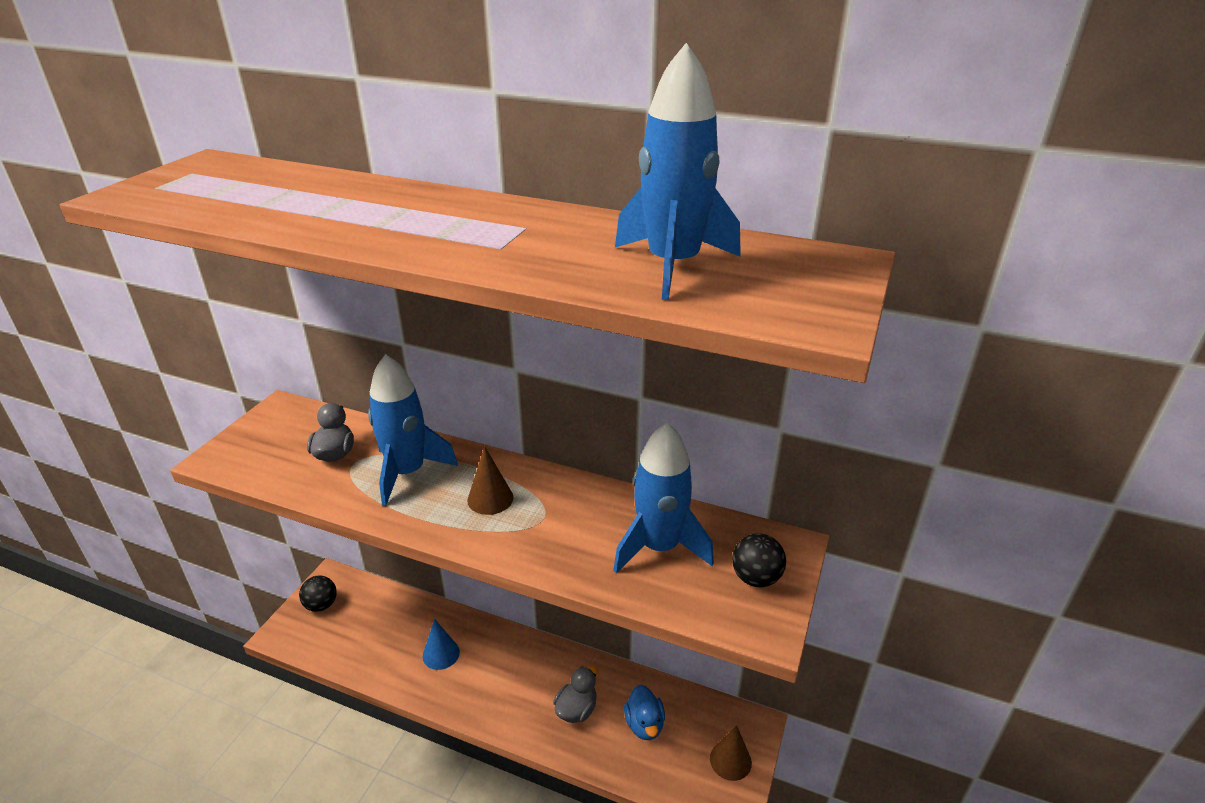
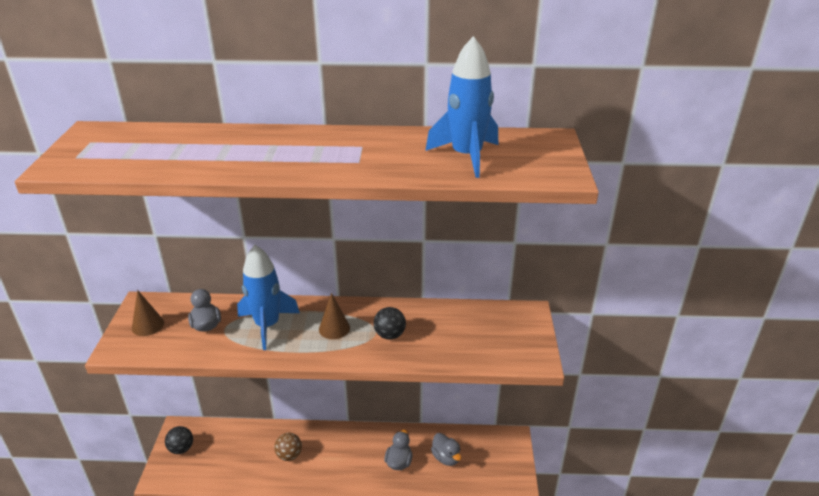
camera: 20 degrees left, 0 degrees up
(441, 654) = (289, 455): blue cone -> brown ball
(644, 724) = (446, 458): blue duck -> grey duck
(659, 547) = (456, 331): blue rocket -> none
(730, 760) = (506, 462): brown cone -> brown cone (148, 325)
(756, 578) = (519, 334): black ball -> black ball (390, 335)

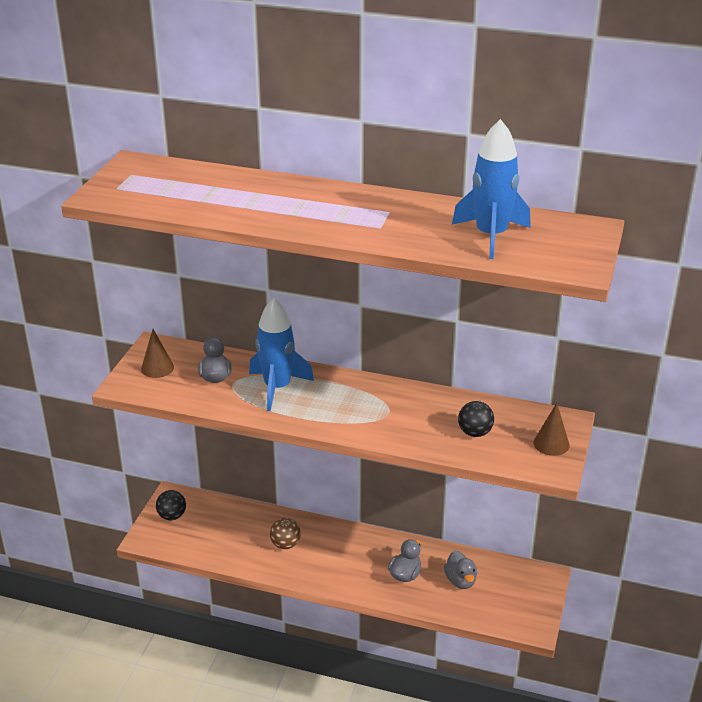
camera: 15 degrees right, 0 degrees up
(334, 328) = (346, 402): brown cone -> brown cone (551, 444)
(390, 335) = (403, 418): black ball -> black ball (475, 433)

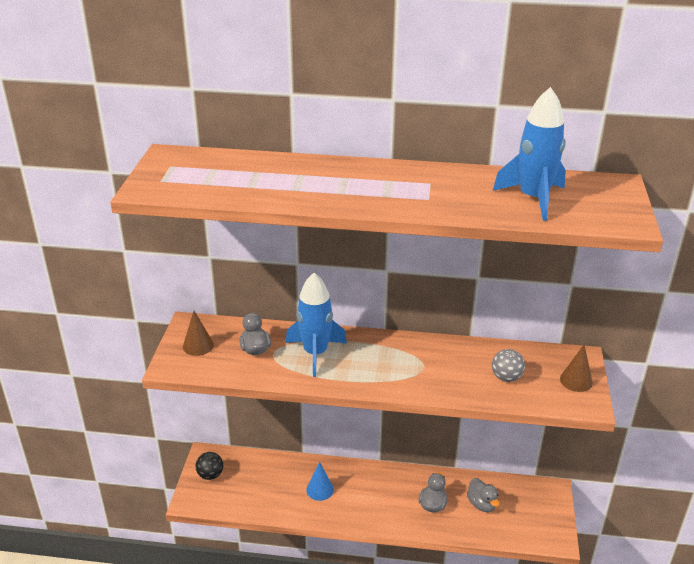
camera: 10 degrees left, 0 degrees up
(285, 544) = (320, 489): brown ball -> blue cone
(475, 433) = (506, 377): black ball -> grey ball

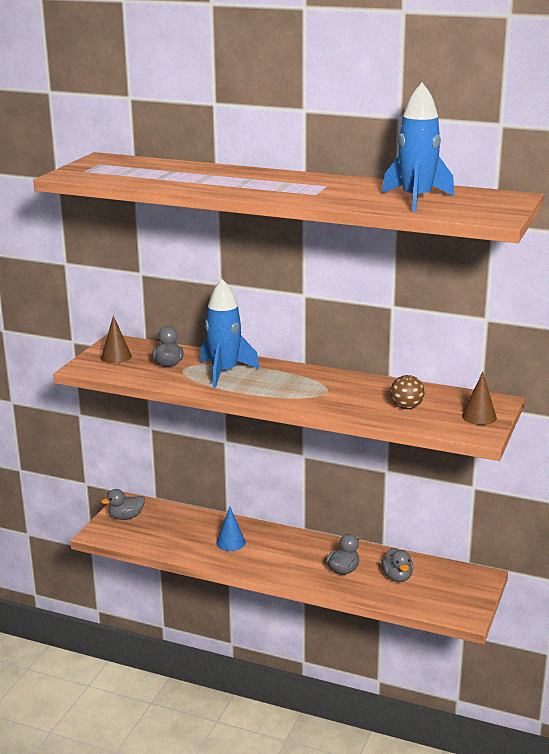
camera: 15 degrees right, 10 degrees down
(210, 475) = (126, 517): black ball -> grey duck
(506, 377) = (406, 407): grey ball -> brown ball

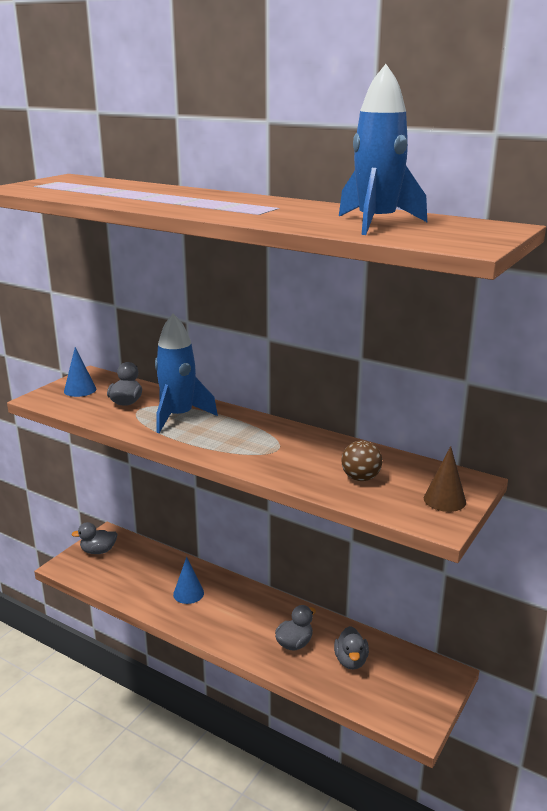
camera: 10 degrees right, 0 degrees up
(116, 356) = (80, 390): brown cone -> blue cone

